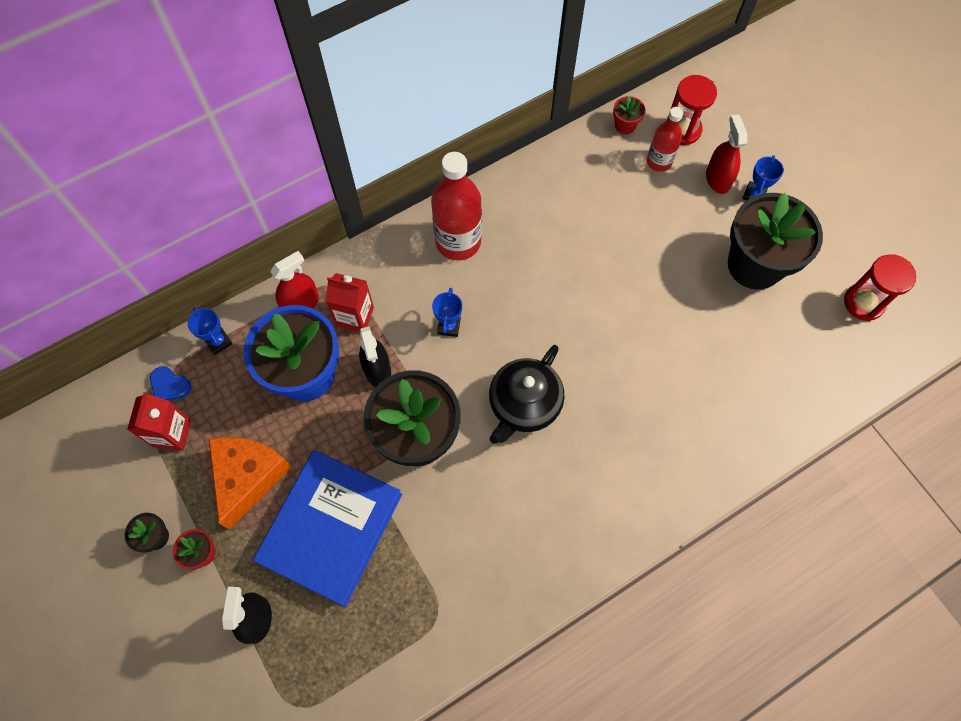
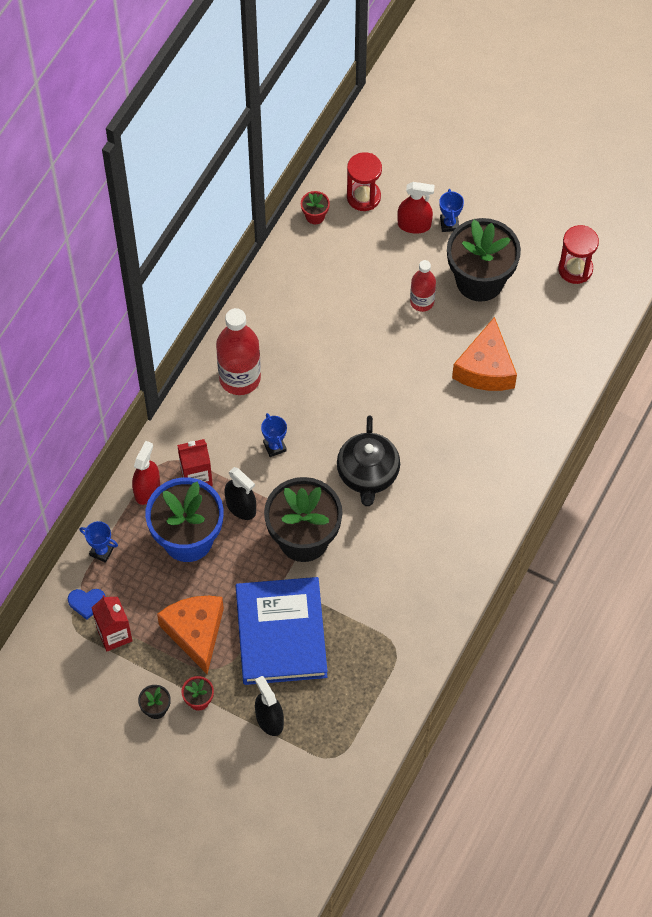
camera: 30 degrees left, 5 degrees down
(659, 161) = (360, 233): red bottle -> red bottle (422, 302)
(711, 357) = (485, 368): none -> orange cheese
(717, 179) = (414, 225): red spray bottle -> red spray bottle turned 135 degrees clockwise

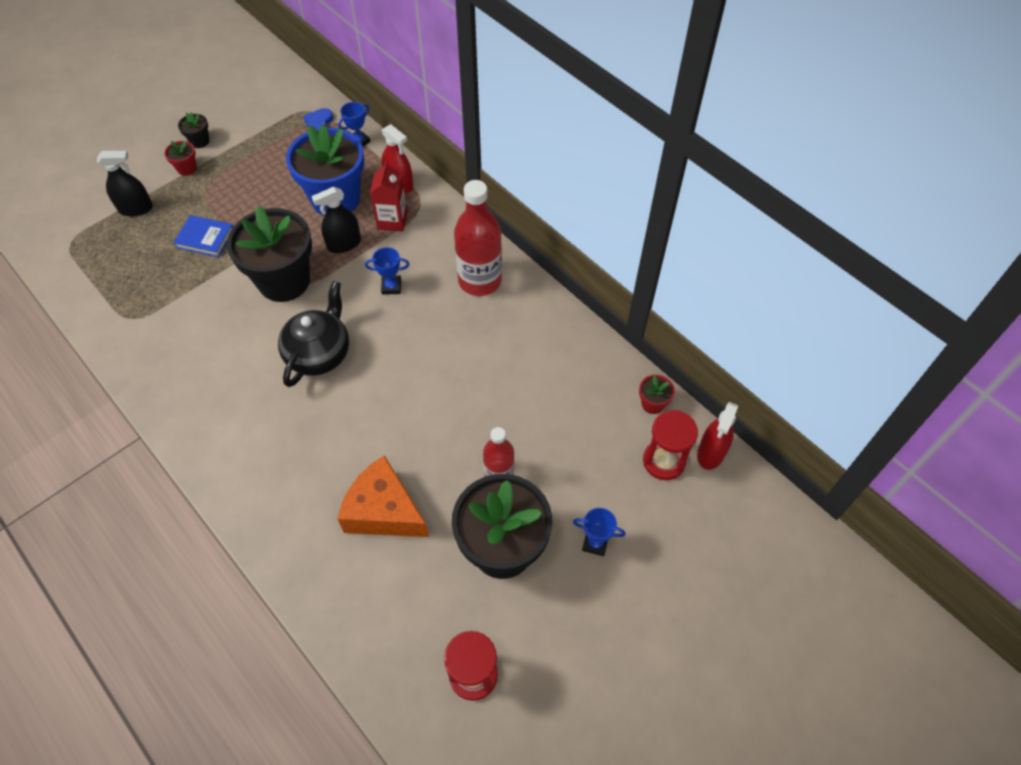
camera: 110 degrees right, 5 degrees down
(114, 634) = (280, 132): red carton -> none
(196, 633) = (246, 182): orange cheese -> none
(281, 633) = (205, 238): blue book -> blue book, size x0.47
(368, 474) = (319, 353): black teapot -> black teapot turned 90 degrees clockwise
(414, 225) = (607, 502): red spray bottle -> red spray bottle (711, 453)

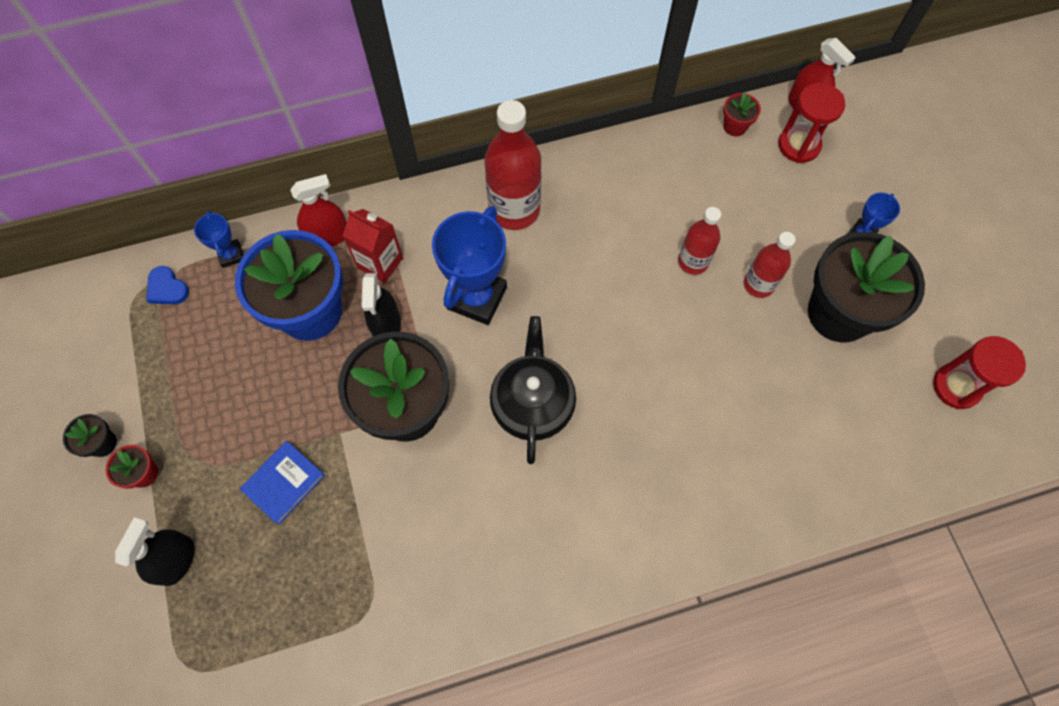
camera: 65 degrees left, 10 degrees up
(319, 353) = (532, 403): black teapot -> black teapot turned 45 degrees clockwise
(384, 511) = (759, 404): orange cheese -> none
(391, 287) = (477, 298): blue trophy -> blue trophy, size x2.02
(496, 417) = (693, 262): none -> red bottle

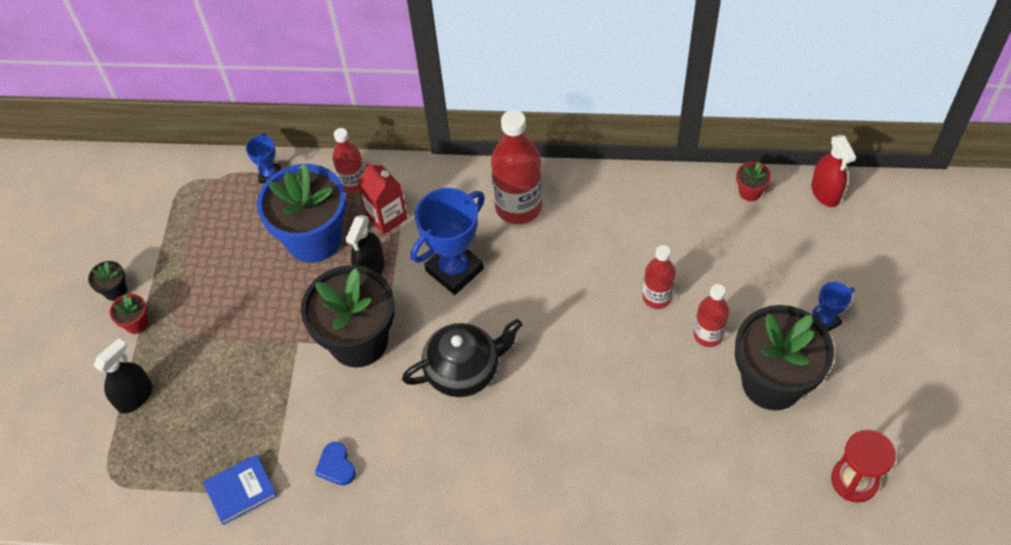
camera: 25 degrees right, 10 degrees down
(167, 288) = (210, 186): blue heart -> blue heart (336, 466)
(284, 483) = (238, 366): blue book -> blue book (241, 490)
(328, 236) = (353, 183): red spray bottle -> red bottle
(532, 403) = (464, 370): black teapot -> black teapot turned 45 degrees clockwise
(799, 145) = (803, 225): red hourglass -> none

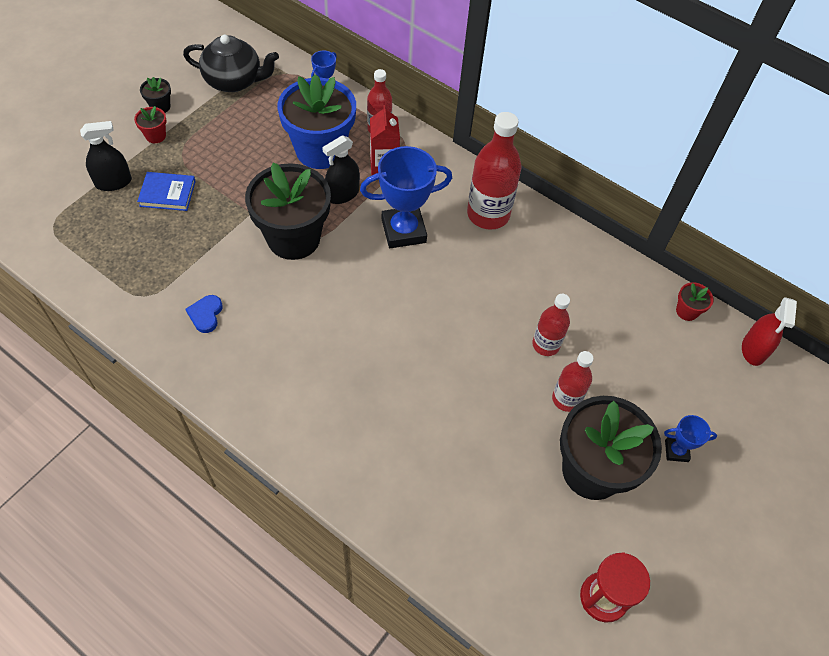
camera: 25 degrees right, 0 degrees up
(241, 490) = (128, 289): blue book -> blue book (167, 193)
(464, 370) = (352, 306): black teapot -> black teapot (234, 81)

